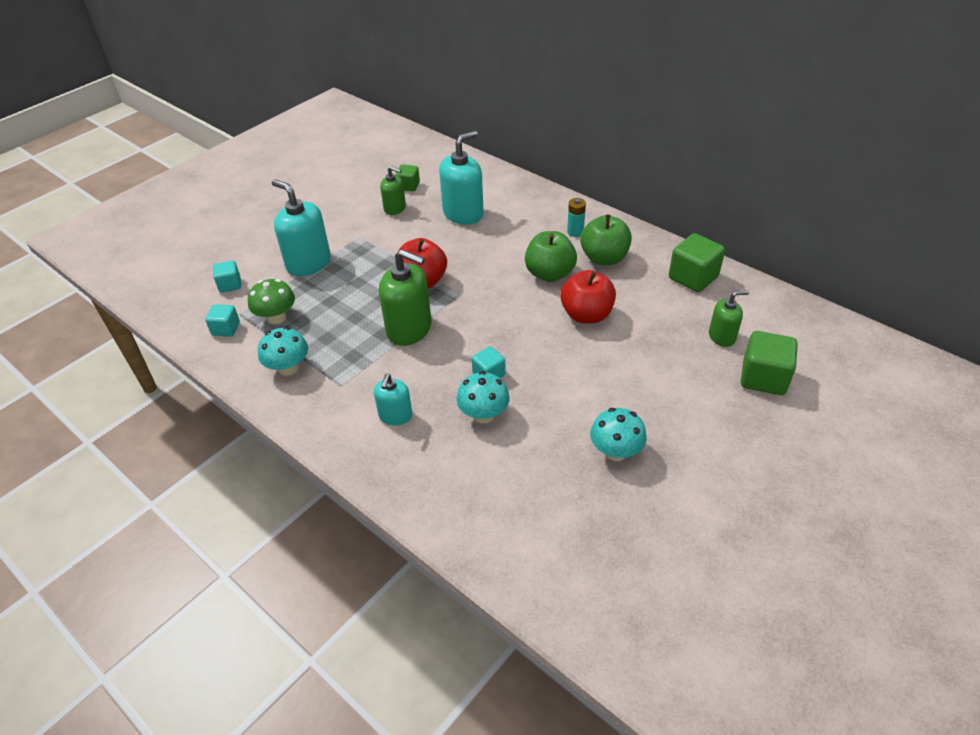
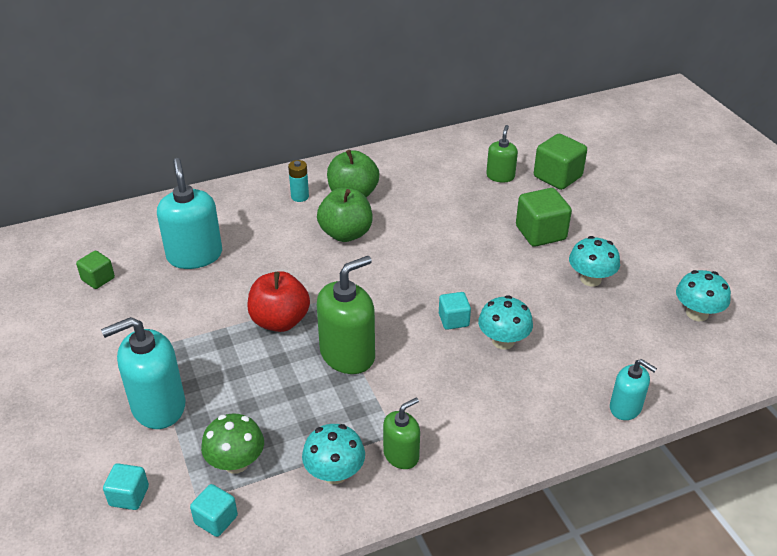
camera: 65 degrees left, 5 degrees down
(395, 208) = (129, 302): green soap dispenser -> green soap dispenser (401, 455)
(395, 416) = (467, 403): turquoise soap dispenser -> turquoise soap dispenser (625, 407)
(586, 315) = (420, 233): red apple -> none
(627, 555) = (697, 313): none -> turquoise mushroom
(693, 277) = (420, 160): green cube -> green cube (540, 233)

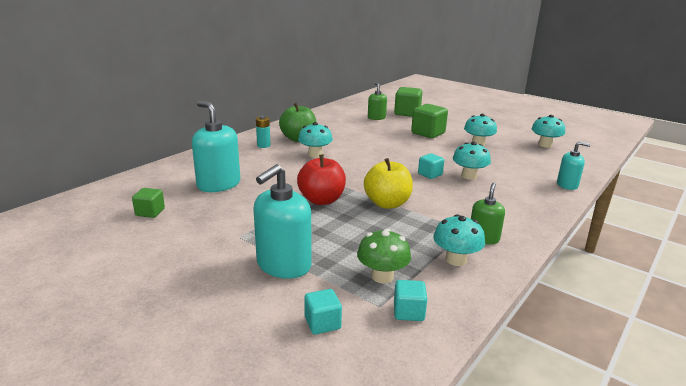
camera: 30 degrees left, 15 degrees down
(346, 234) = (315, 154): green apple -> turquoise mushroom
(347, 354) = (387, 203): green soap dispenser -> yellow apple

